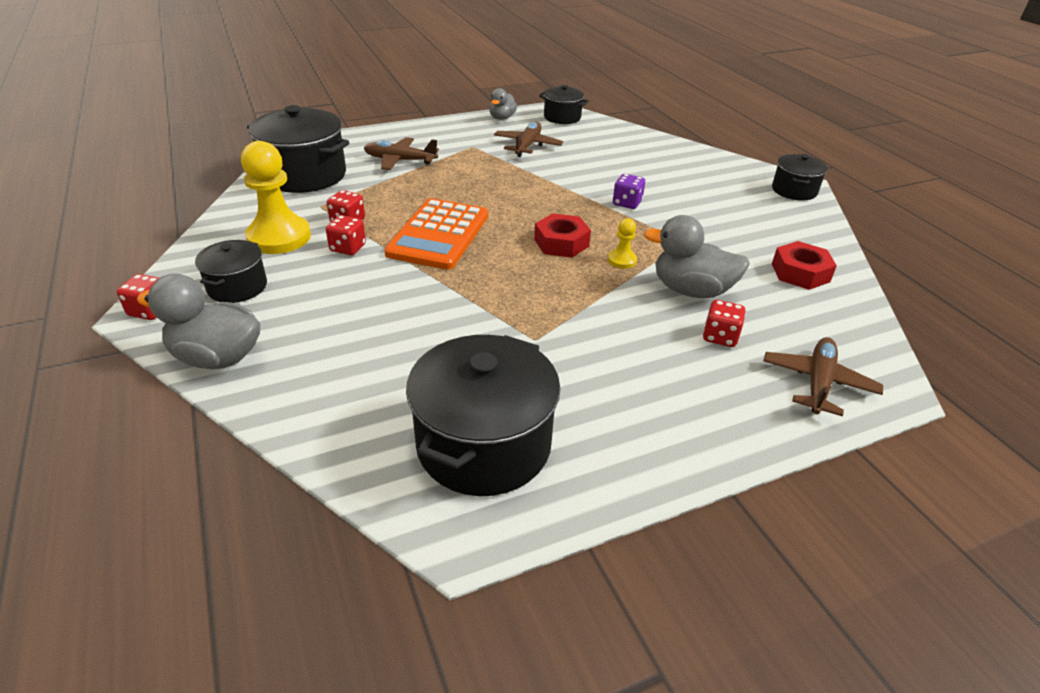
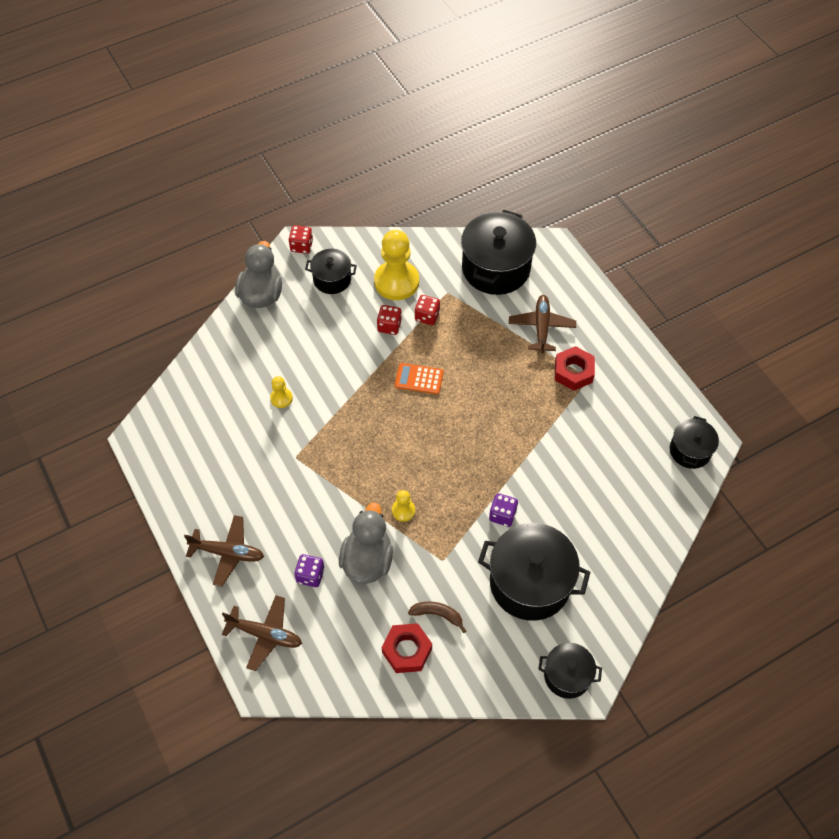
camera: 85 degrees right, 20 degrees up
(430, 347) = (281, 398): none -> yellow pawn
(438, 235) = (419, 379): orange calculator -> orange calculator, size x0.52
(484, 444) = (199, 439): black pot -> black pot (530, 583)
(502, 118) = (668, 394): grey duck -> none
(527, 145) = (604, 424): brown plane -> brown plane (228, 553)
(561, 243) = (422, 465): red nut -> red nut (573, 372)
(720, 337) = (310, 575): red dice -> purple dice
(751, 250) = (437, 614): none -> brown banana

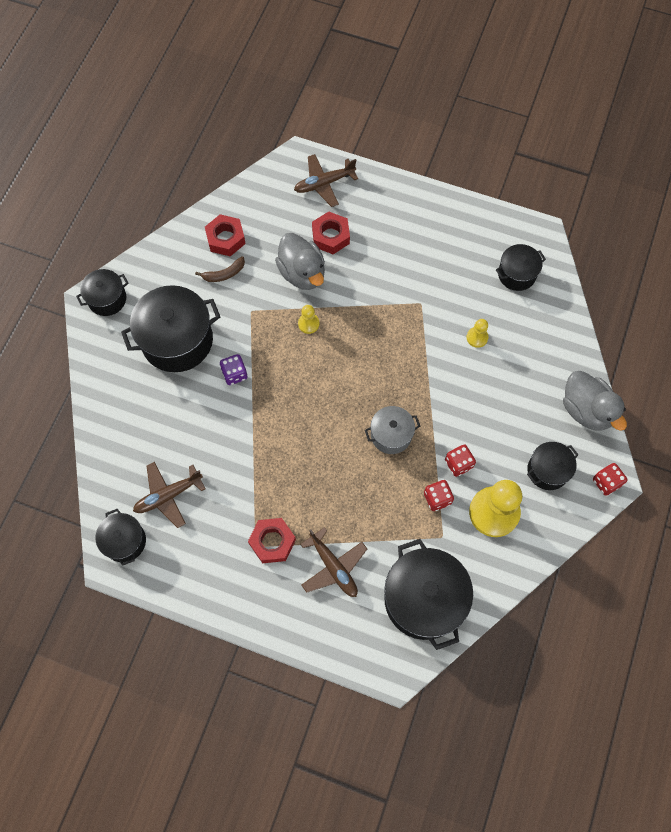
camera: 140 degrees right, 10 degrees up
(196, 421) = (516, 274): none -> black pot
(228, 553) = (398, 210): brown plane -> brown plane (168, 496)
(310, 575) = (330, 236): purple dice -> red nut
(419, 379) = (391, 435): orange calculator -> grey pot

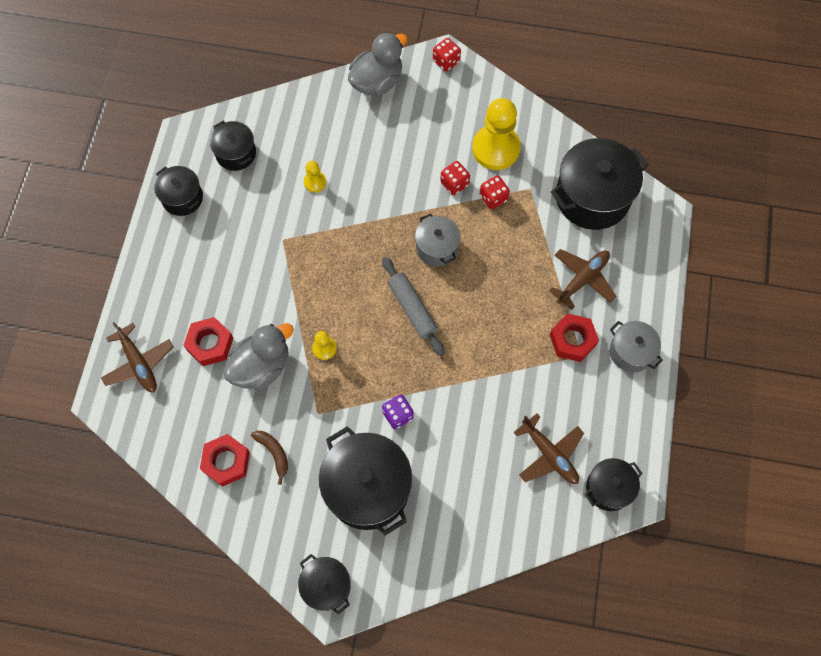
camera: 100 degrees left, 0 degrees up
(248, 596) = (631, 352): none -> grey pot
(332, 402) = (412, 309): none -> grey rolling pin
(547, 470) = (444, 108): black pot -> black pot (182, 198)

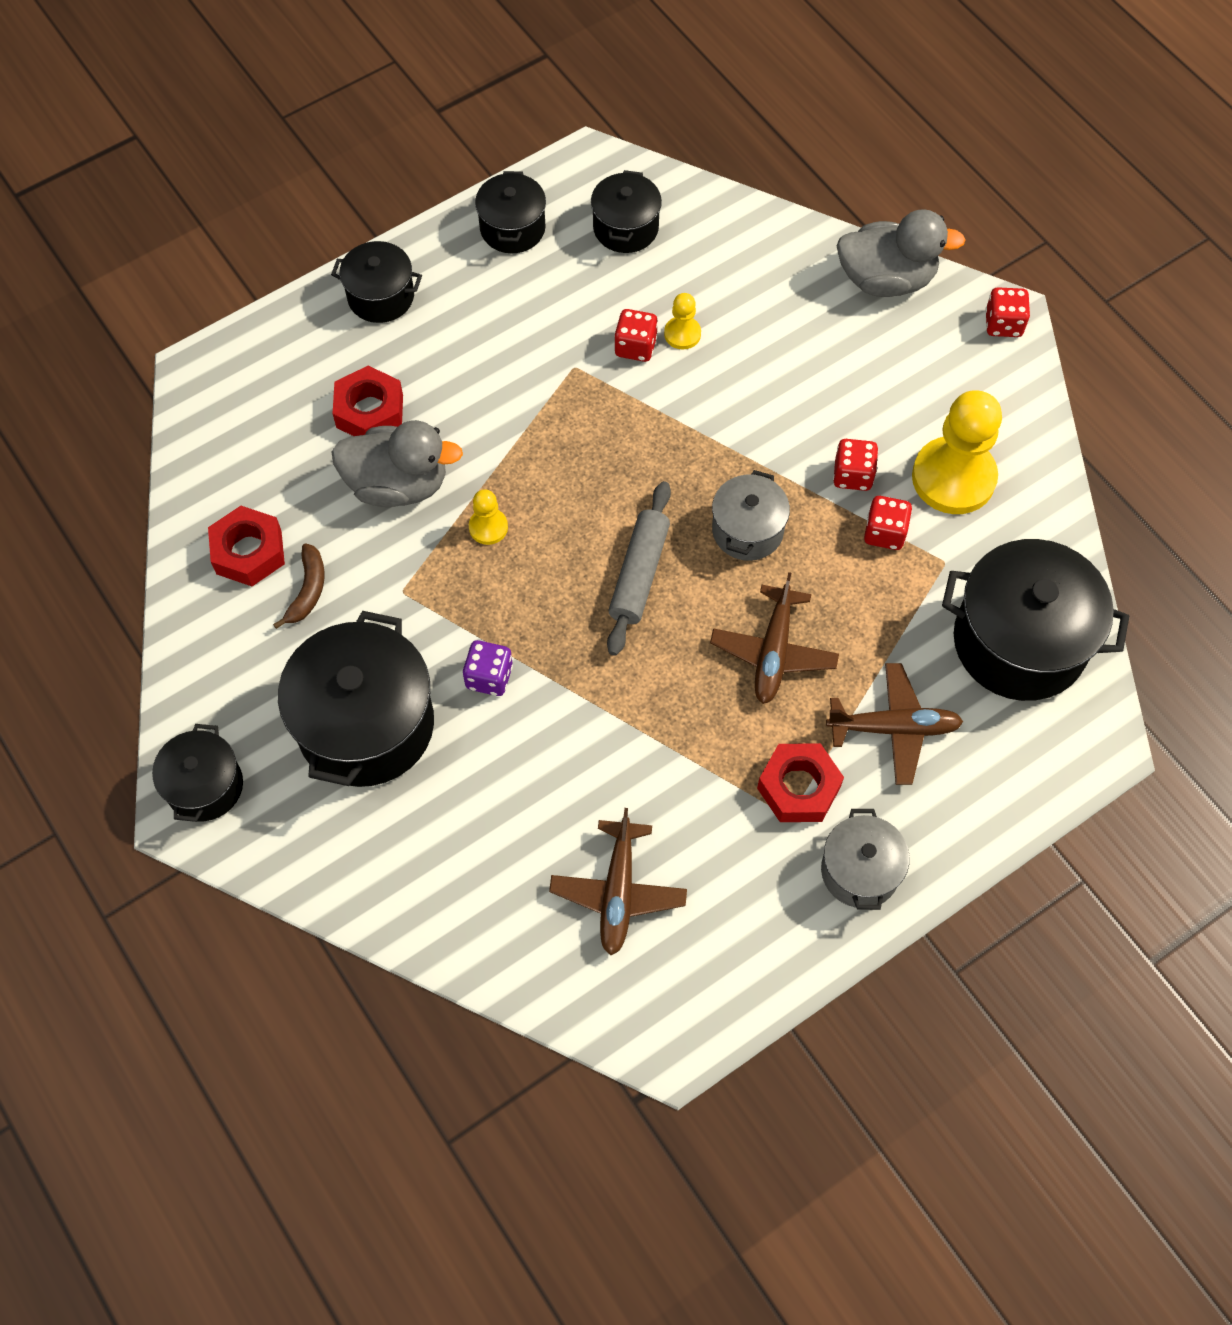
camera: 45 degrees right, 5 degrees down
(139, 363) = (274, 365): brown plane -> brown plane (773, 652)
(300, 206) = (635, 347): none -> red dice
(608, 488) = (647, 1002): black pot -> black pot (381, 296)

